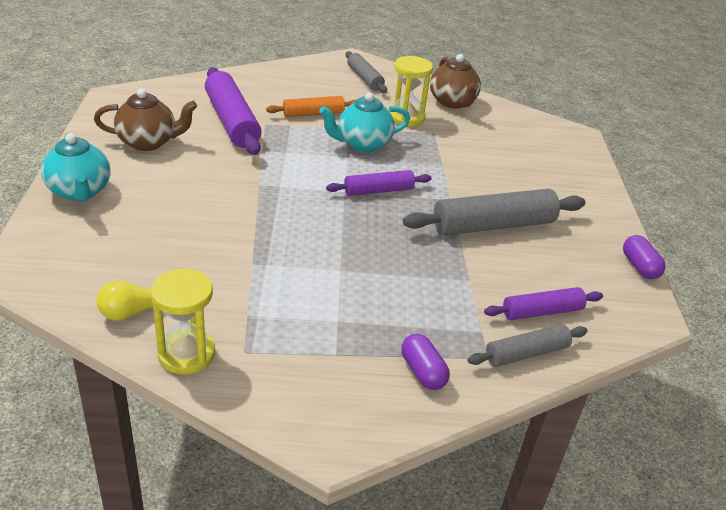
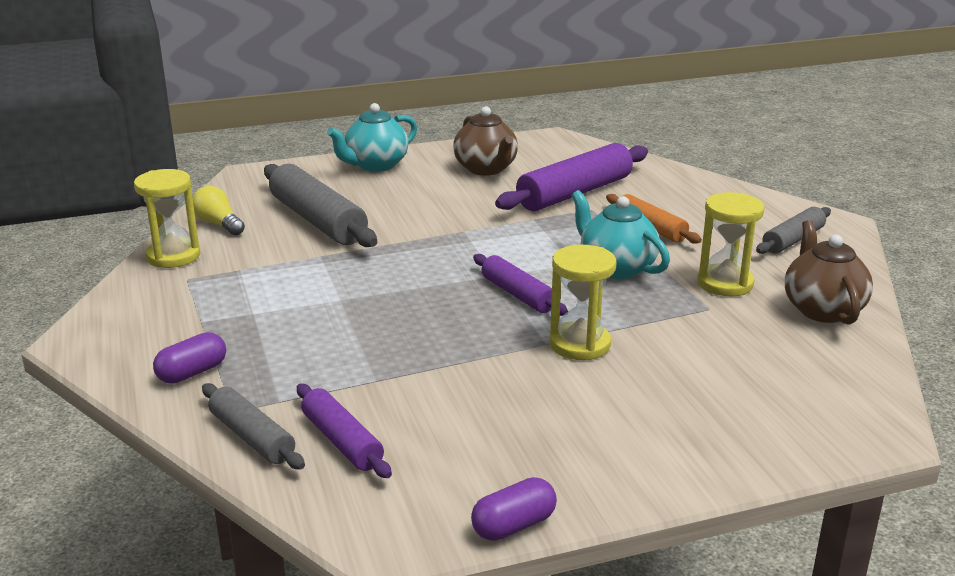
camera: 75 degrees right, 10 degrees down
(453, 102) = (822, 309): brown teapot -> brown teapot turned 120 degrees clockwise
(457, 188) = (579, 344): none -> yellow hourglass
(493, 225) = (513, 383): grey rolling pin -> grey rolling pin (318, 220)

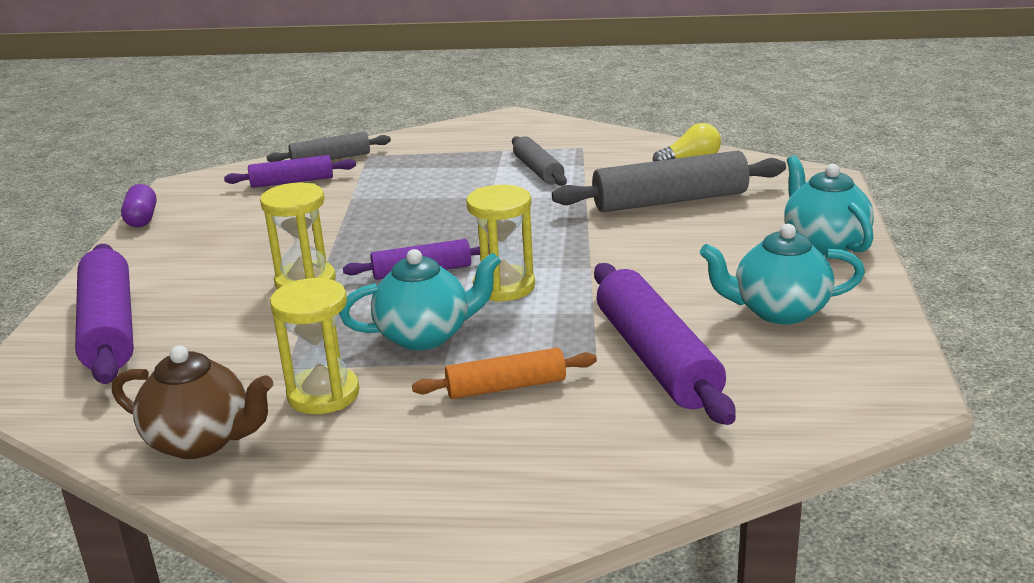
camera: 115 degrees right, 0 degrees up
(173, 256) = (631, 144): yellow hourglass -> yellow hourglass (504, 287)
(192, 373) = (430, 146): purple capsule -> none
(486, 169) = (779, 311): brown teapot -> turquoise teapot
(750, 420) = (109, 328): none -> purple rolling pin
(793, 240) = (375, 495): grey rolling pin -> grey rolling pin (538, 170)

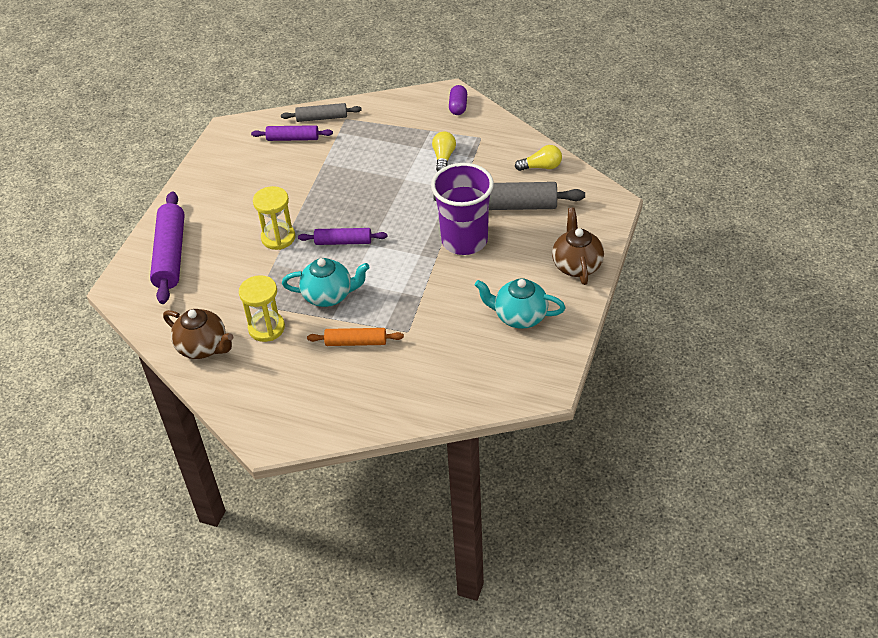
camera: 15 degrees right, 20 degrees up
(142, 219) = (199, 159): purple capsule -> purple capsule (458, 107)
(504, 287) = (383, 265): yellow hourglass -> none
(538, 170) = (443, 157): grey rolling pin -> yellow light bulb
(625, 243) = (464, 240): none -> purple cup
(656, 358) = (438, 338): purple rolling pin -> none
(824, 243) = (576, 265): turquoise teapot -> brown teapot

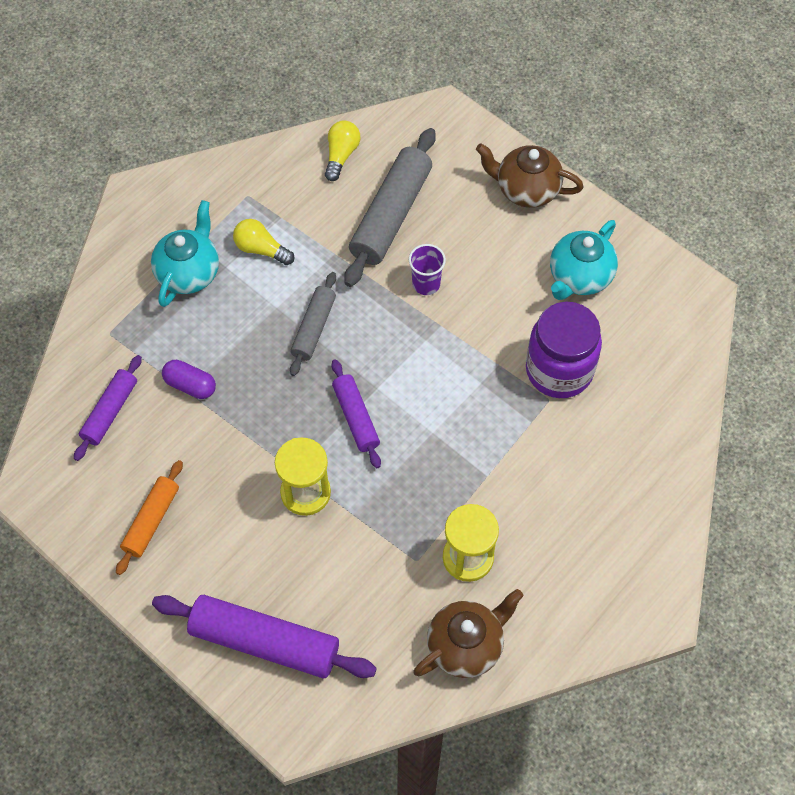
camera: 70 degrees left, 15 degrees up
(322, 118) = (88, 361): grey rolling pin -> grey rolling pin (314, 328)
(329, 295) = (445, 466): turquoise teapot -> turquoise teapot (189, 273)
(343, 242) = (356, 417): purple rolling pin -> purple rolling pin turned 45 degrees counterclockwise
(356, 342) = (541, 462): orange rolling pin -> orange rolling pin (151, 520)
(434, 329) = (559, 370): none -> purple jar
(458, 107) = (171, 196): purple capsule -> purple capsule (190, 385)
(464, 240) = (426, 284): purple cup -> purple cup, size x0.45

